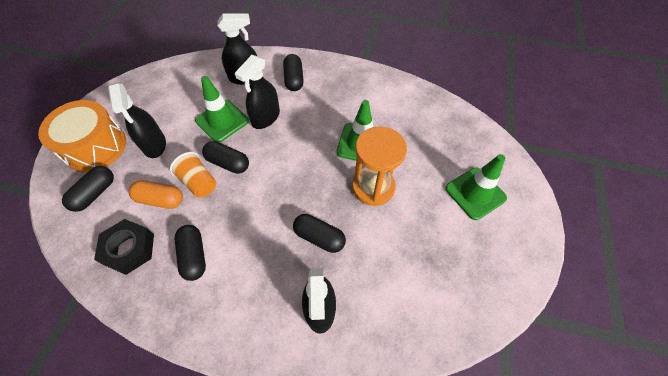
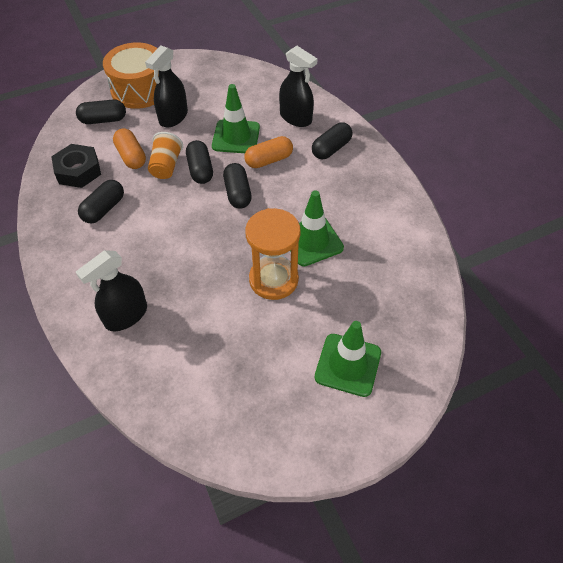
camera: 50 degrees right, 5 degrees down
(265, 117) = (269, 160): black spray bottle -> orange capsule
(319, 237) = (188, 274): black capsule -> black capsule (237, 193)

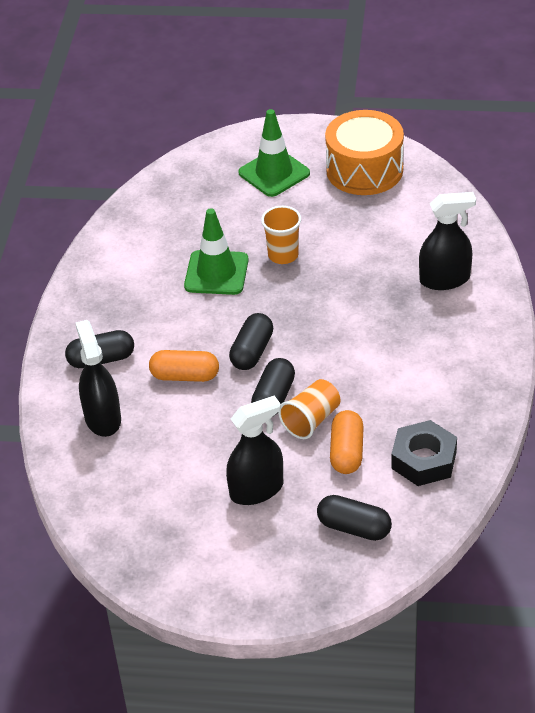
camera: 145 degrees left, 10 degrees down
(104, 209) = (415, 395): black capsule -> none
(139, 89) = (274, 561): orange drum -> orange drum (364, 170)
(236, 137) = (198, 424): green traffic cone -> none
(273, 279) = (283, 255): orange hourglass -> orange cup

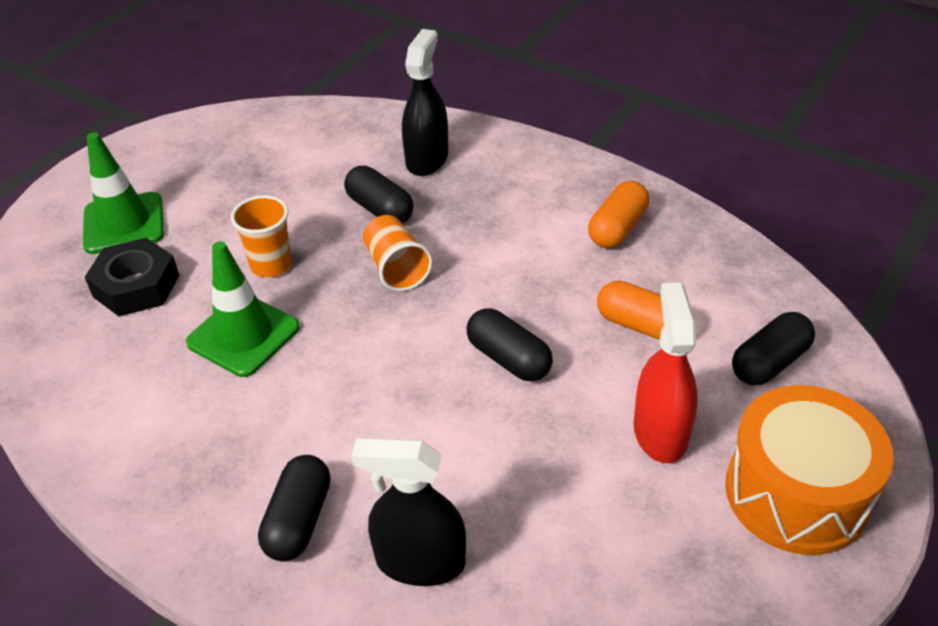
camera: 65 degrees left, 0 degrees up
(185, 376) = (405, 434): orange capsule -> orange capsule (617, 228)
(252, 351) = (413, 350): black capsule -> black capsule (380, 209)
(256, 490) = (660, 432): black spray bottle -> red spray bottle
(311, 420) = (569, 338): orange cup -> orange cup (396, 268)
(364, 170) = (201, 155): orange drum -> orange drum (796, 493)
(423, 460) = (690, 268): black nut -> black nut (136, 286)

